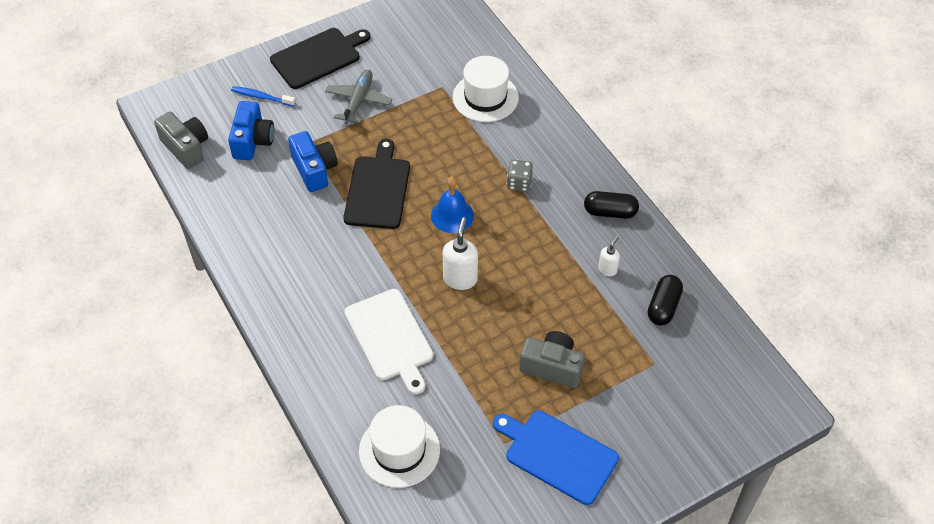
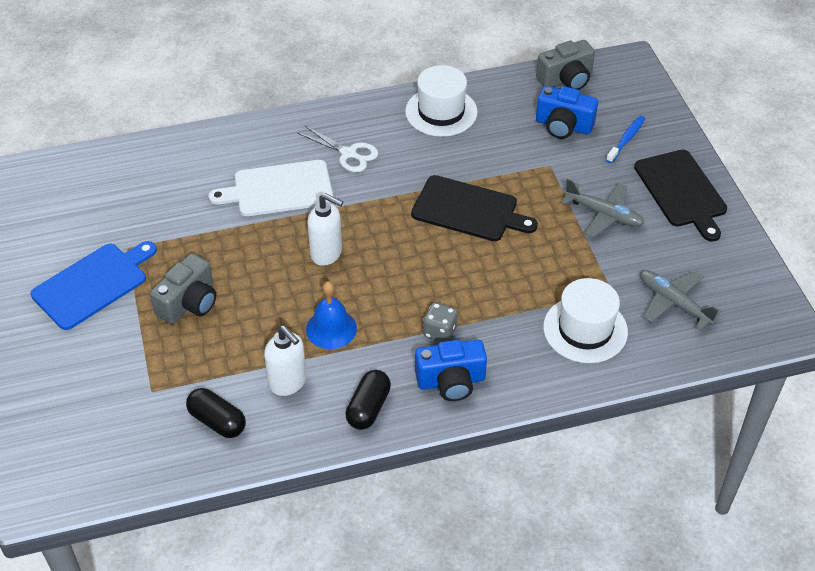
camera: 105 degrees right, 5 degrees down
(314, 170) = (510, 166): blue camera -> blue camera (451, 381)
(327, 294) = (348, 153): none -> white scissors
(399, 450) = (158, 176): white hat -> white hat (441, 112)
(441, 51) = (674, 303): none -> grey plane
(452, 215) = (412, 263): blue bell -> blue bell (331, 328)
(607, 269) = (288, 383): white soap dispenser -> white soap dispenser, size x1.74

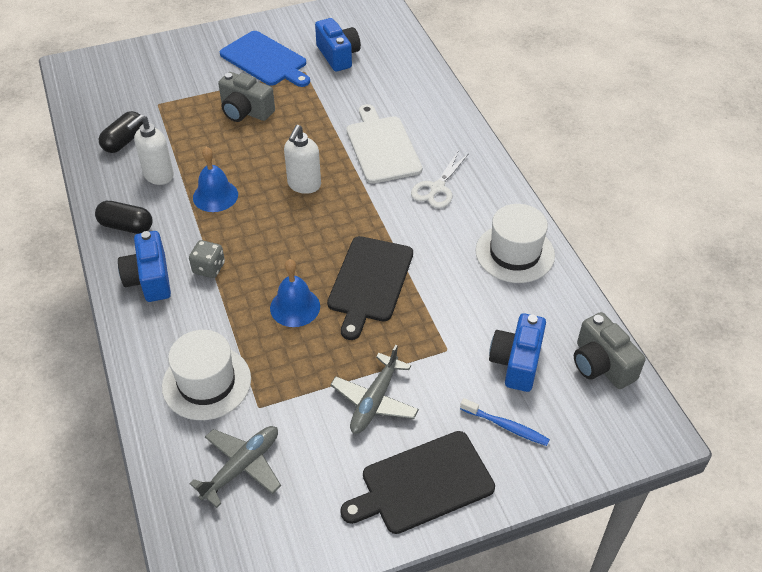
camera: 85 degrees right, 0 degrees up
(106, 217) = (338, 55): none -> blue camera
(496, 264) = (295, 307): none -> blue bell

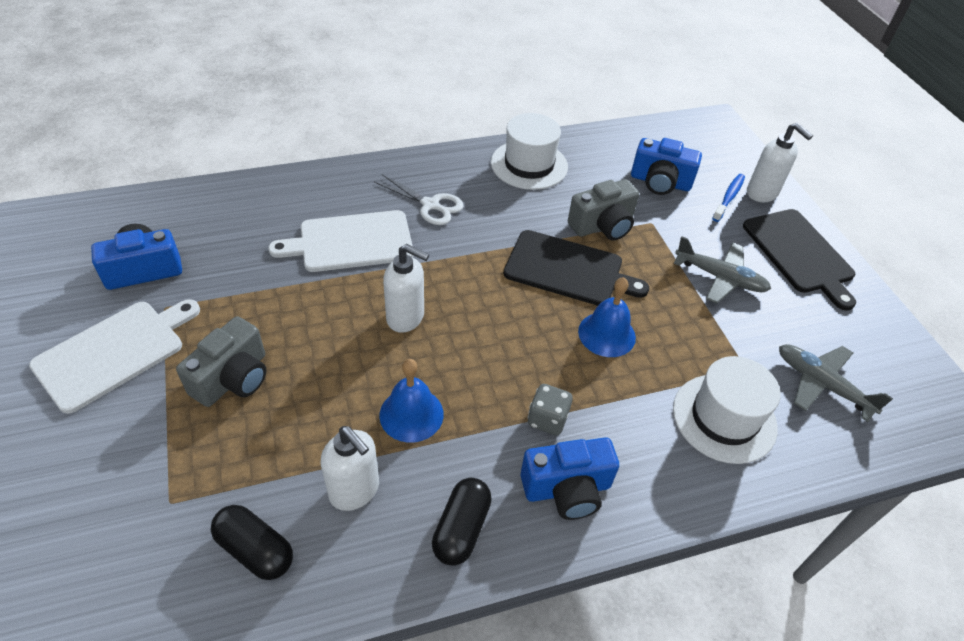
camera: 90 degrees left, 0 degrees up
(265, 60) = (114, 352): blue cutting board -> white cutting board
(522, 463) = (762, 193): none -> white soap dispenser
(601, 364) = (655, 137): grey camera -> grey camera (603, 226)

